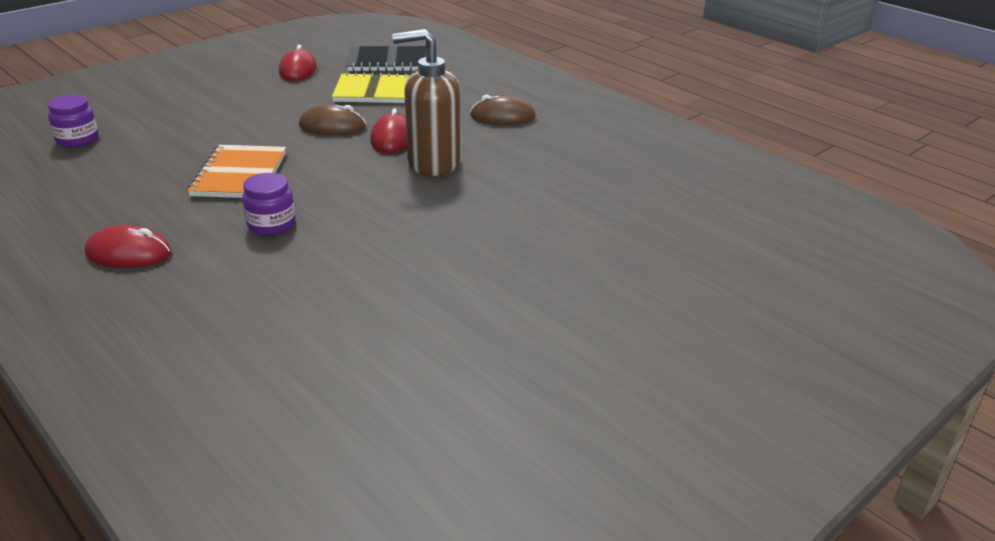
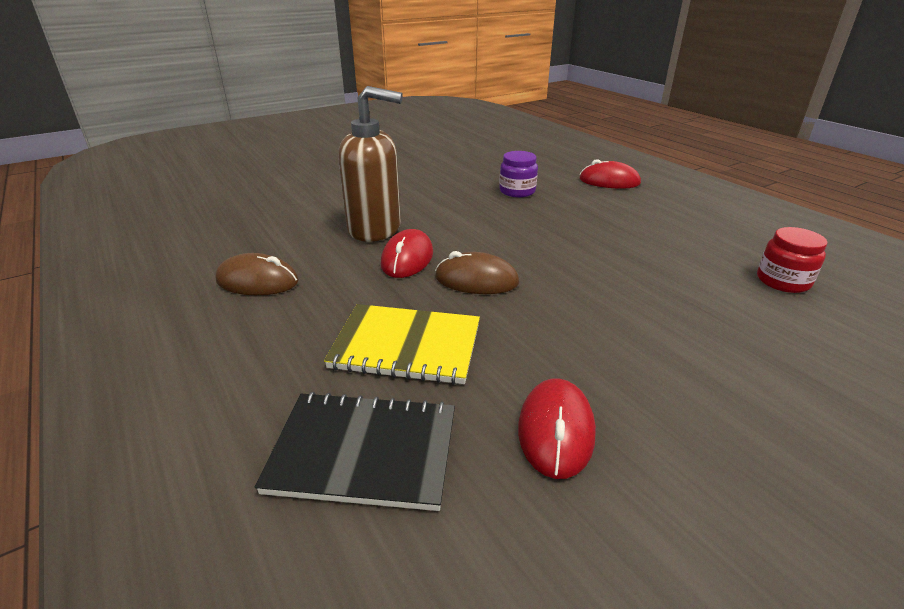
camera: 170 degrees left, 0 degrees up
(77, 139) = (783, 281): purple jar -> red jar
(240, 174) = (561, 229): orange notebook -> none

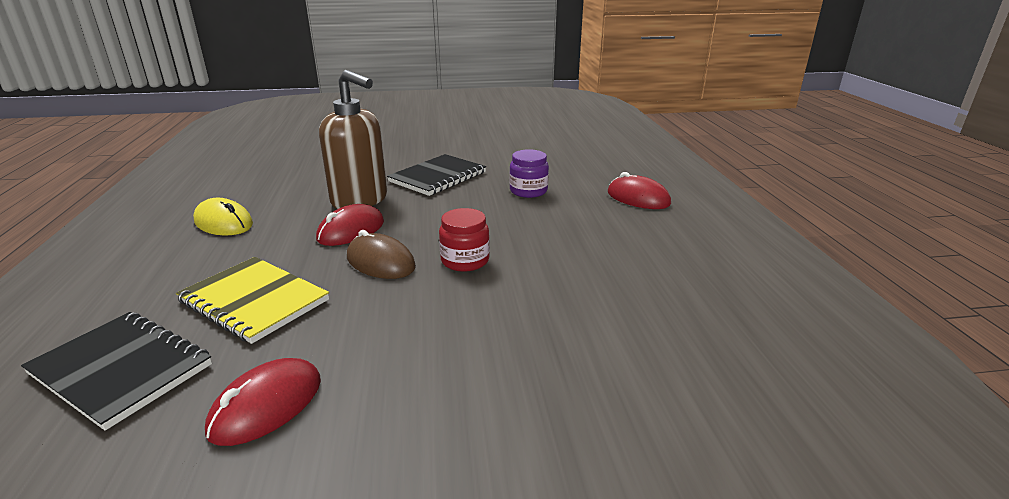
camera: 25 degrees right, 5 degrees down
(257, 281) = (224, 223): brown mouse -> yellow mouse
(420, 193) = (438, 177): none -> black notebook
(783, 281) = (689, 343): red jar -> red jar (465, 260)

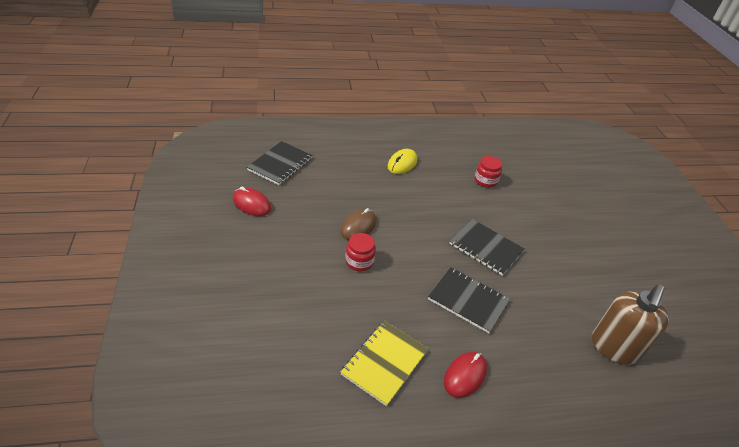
camera: 85 degrees right, 15 degrees up
(254, 301) = (324, 188): yellow notebook -> yellow notebook (384, 363)
(303, 169) = (485, 181): none -> red jar
(351, 230) = (395, 212): red mouse -> none
(360, 200) = (438, 211): brown soap dispenser -> brown soap dispenser (614, 347)
(528, 191) = (468, 300): purple jar -> black notebook

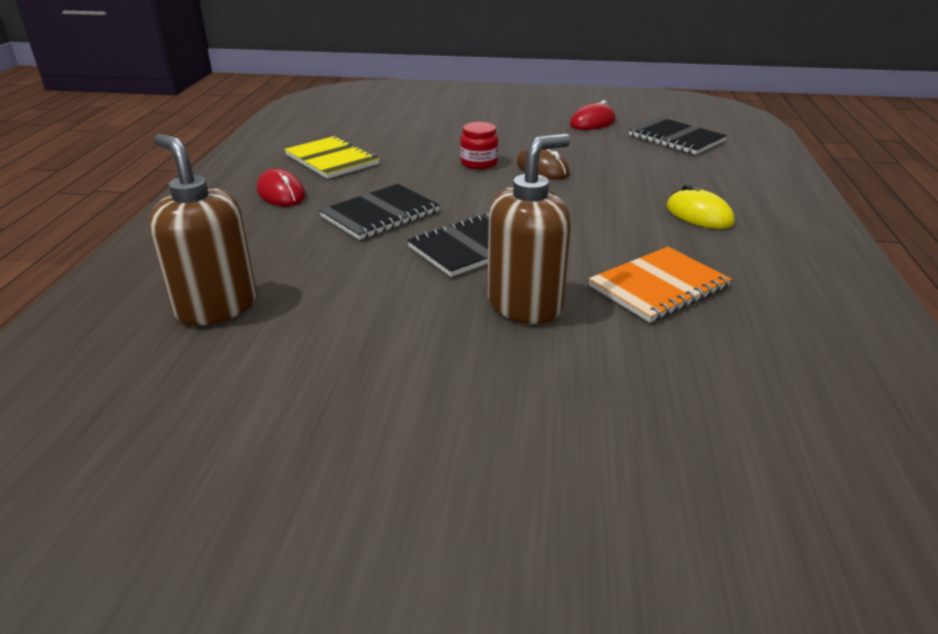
camera: 110 degrees right, 10 degrees down
(485, 181) = (658, 286): red jar -> orange notebook
(528, 222) = (525, 305): none -> brown soap dispenser

